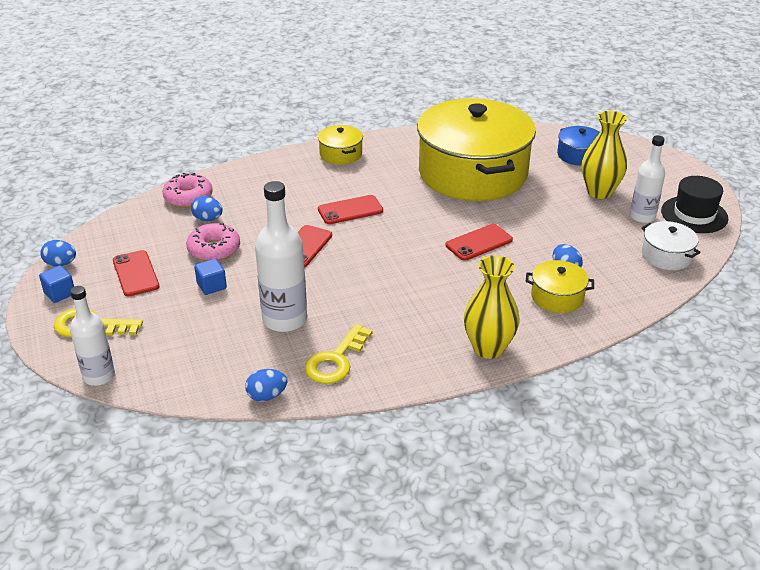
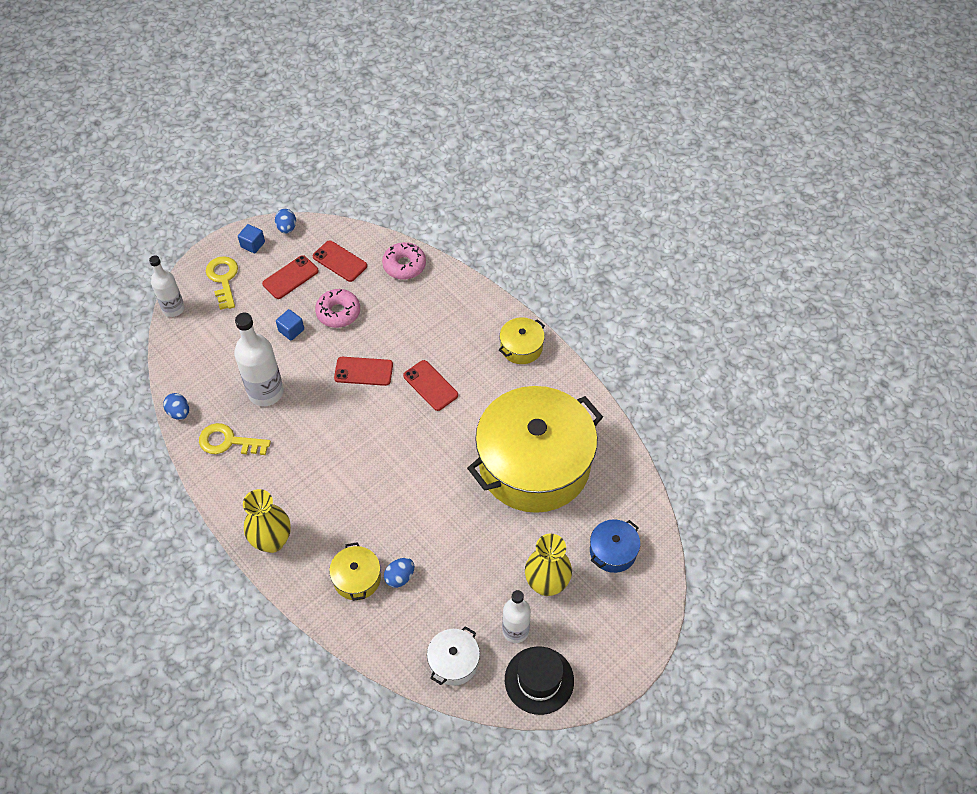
camera: 70 degrees right, 20 degrees up
(208, 219) = (378, 291): blue egg -> none
(479, 242) = (417, 498): red phone -> red phone (340, 261)

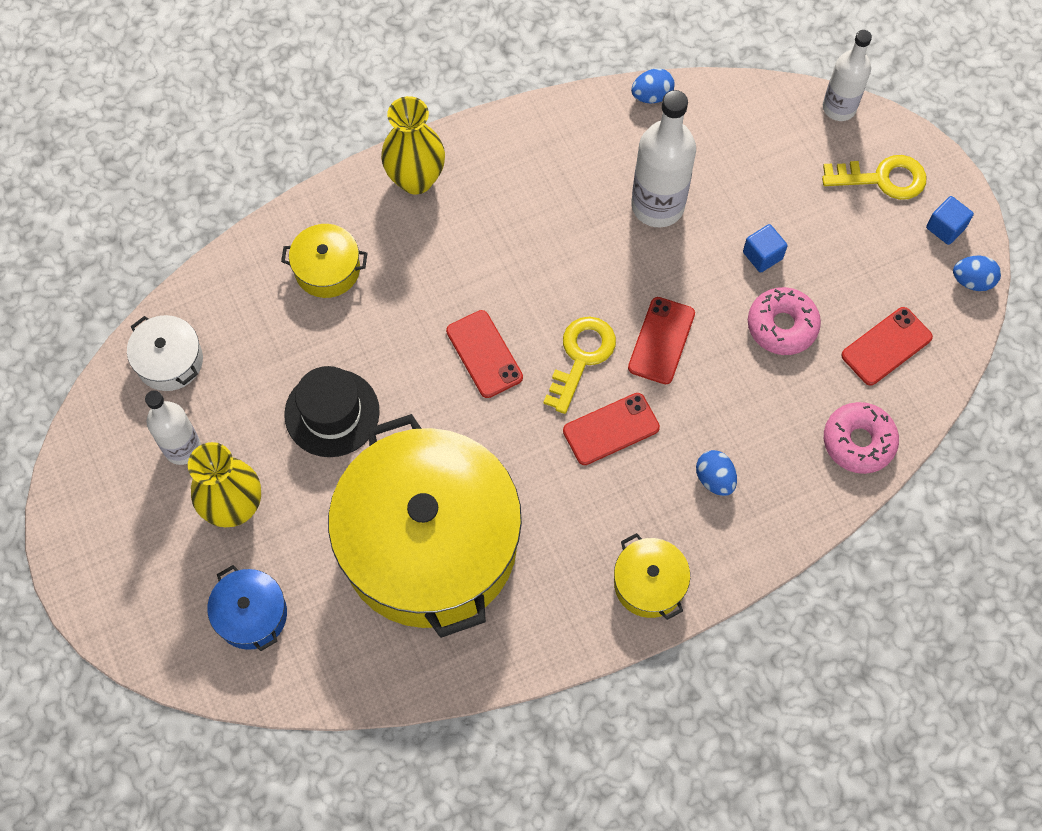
camera: 105 degrees right, 10 degrees up
(228, 442) = (586, 148): yellow key -> yellow key (581, 357)
(290, 277) = (867, 270): red phone -> red phone (484, 354)
(400, 577) = (311, 321): blue egg -> blue egg (714, 479)
(539, 680) = (104, 459): black hat -> black hat (332, 413)

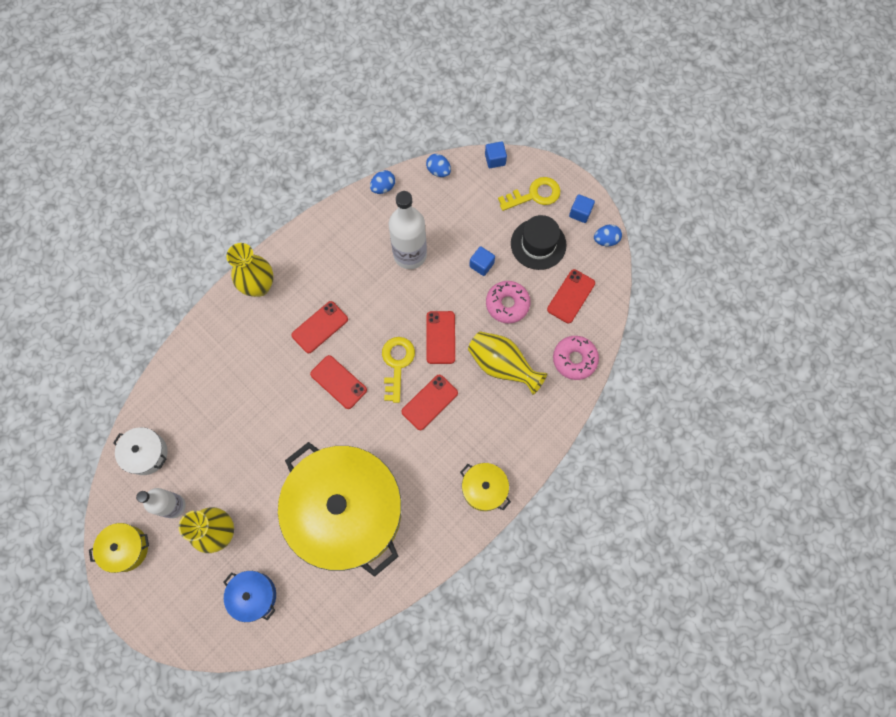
camera: 20 degrees left, 5 degrees up
(327, 269) = (224, 361): yellow pot -> yellow pot (126, 548)
(332, 413) = (259, 451): black hat -> black hat (538, 244)
(484, 266) = (320, 327): none -> red phone
(714, 479) = (500, 411): blue egg -> blue egg (438, 171)
(741, 414) = (502, 366): none -> yellow vase
(839, 108) = (495, 159): white bottle -> blue cube

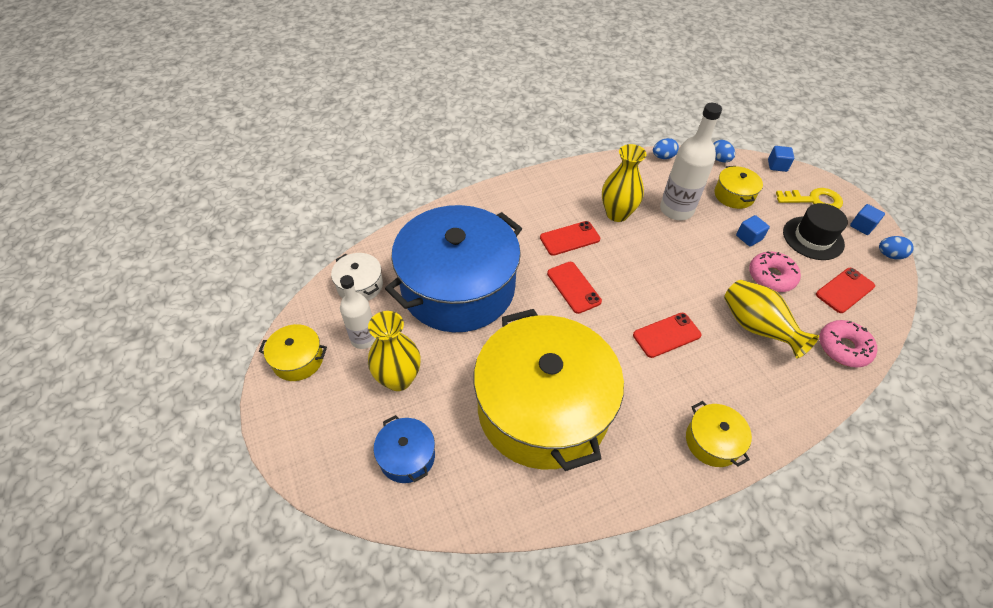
camera: 20 degrees right, 20 degrees down
(236, 421) = (458, 287): none -> blue pot
(259, 286) = (523, 192): yellow vase -> yellow vase (617, 214)
(397, 364) = (639, 291): yellow key -> none
(440, 337) = (692, 283): red phone -> none
(460, 215) = (734, 195): none -> yellow pot

